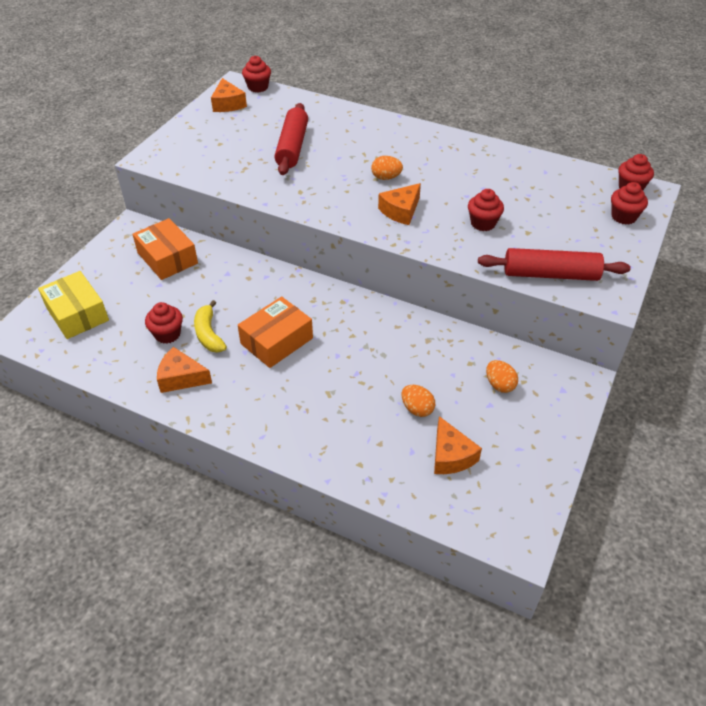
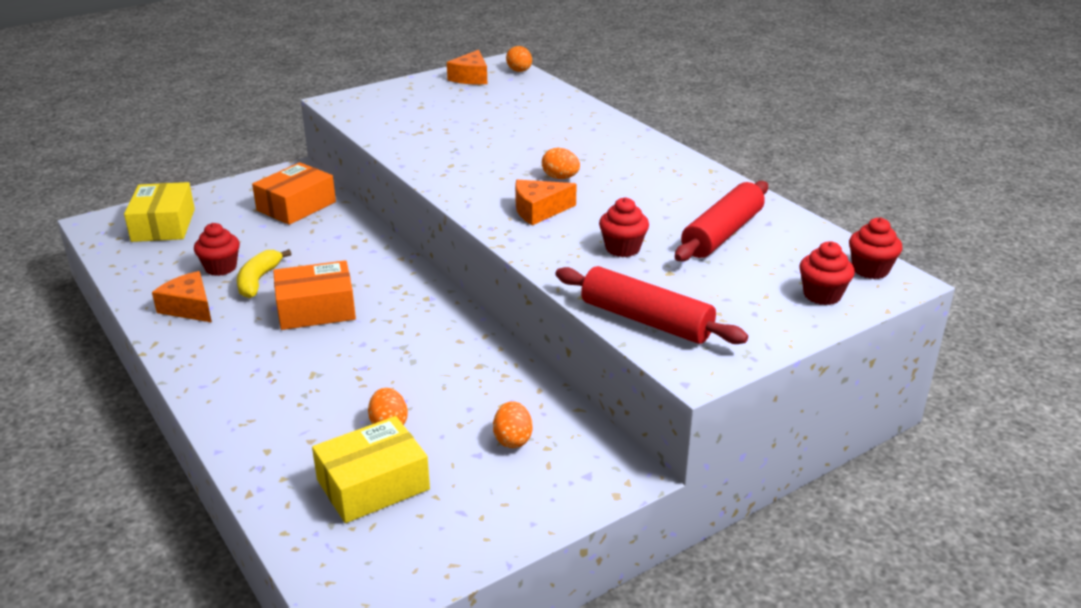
camera: 30 degrees right, 15 degrees down
(167, 258) = (296, 206): orange box -> orange box turned 45 degrees clockwise
(258, 87) = (519, 71): red cupcake -> orange egg
(292, 147) = (491, 127): red rolling pin -> red rolling pin (722, 234)
(451, 456) = (373, 484): orange cheese -> yellow box

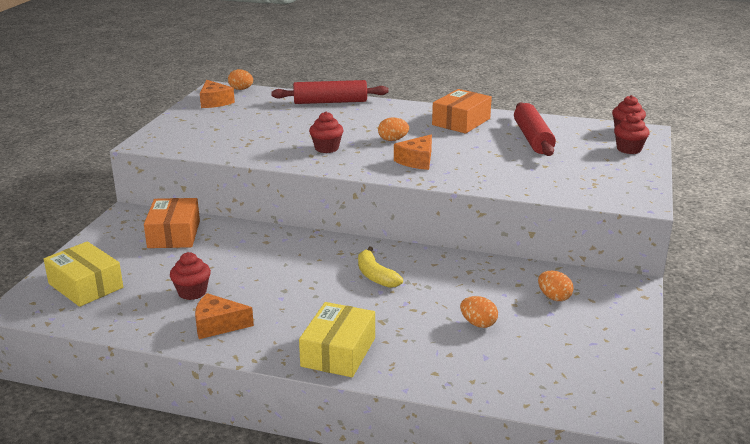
camera: 40 degrees left, 5 degrees down
(258, 281) = (237, 288): yellow banana -> yellow banana (375, 276)
(316, 309) = (313, 286): orange box -> orange box (461, 122)
(373, 484) = (527, 356): yellow box -> yellow box (338, 352)
(622, 248) = (500, 163): red cupcake -> red cupcake (326, 148)
(646, 320) = (579, 191): red rolling pin -> red rolling pin (330, 102)

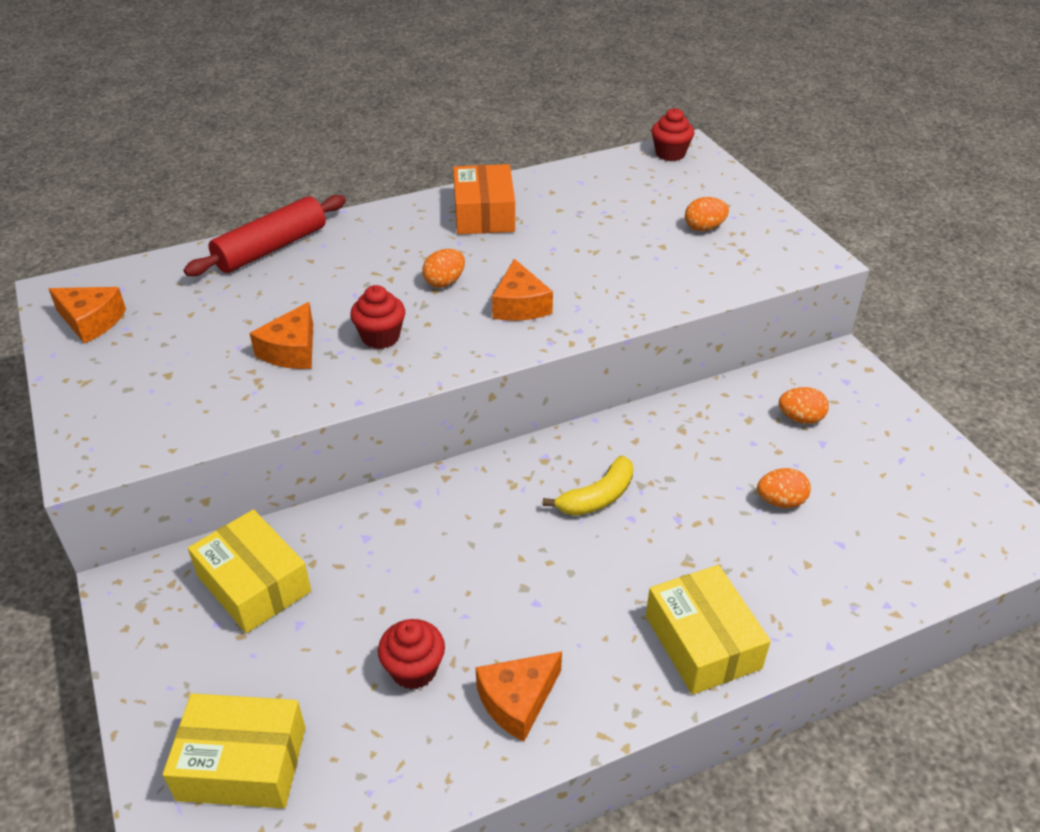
camera: 40 degrees left, 15 degrees up
(174, 234) = (254, 584): orange box -> yellow box
(241, 89) = (100, 278): orange egg -> orange egg (704, 228)
(279, 139) = (291, 350): none -> orange cheese
(375, 276) = (597, 497): yellow banana -> yellow banana turned 60 degrees counterclockwise
(533, 138) = (596, 207): red rolling pin -> none
(629, 149) = (707, 182): red cupcake -> none

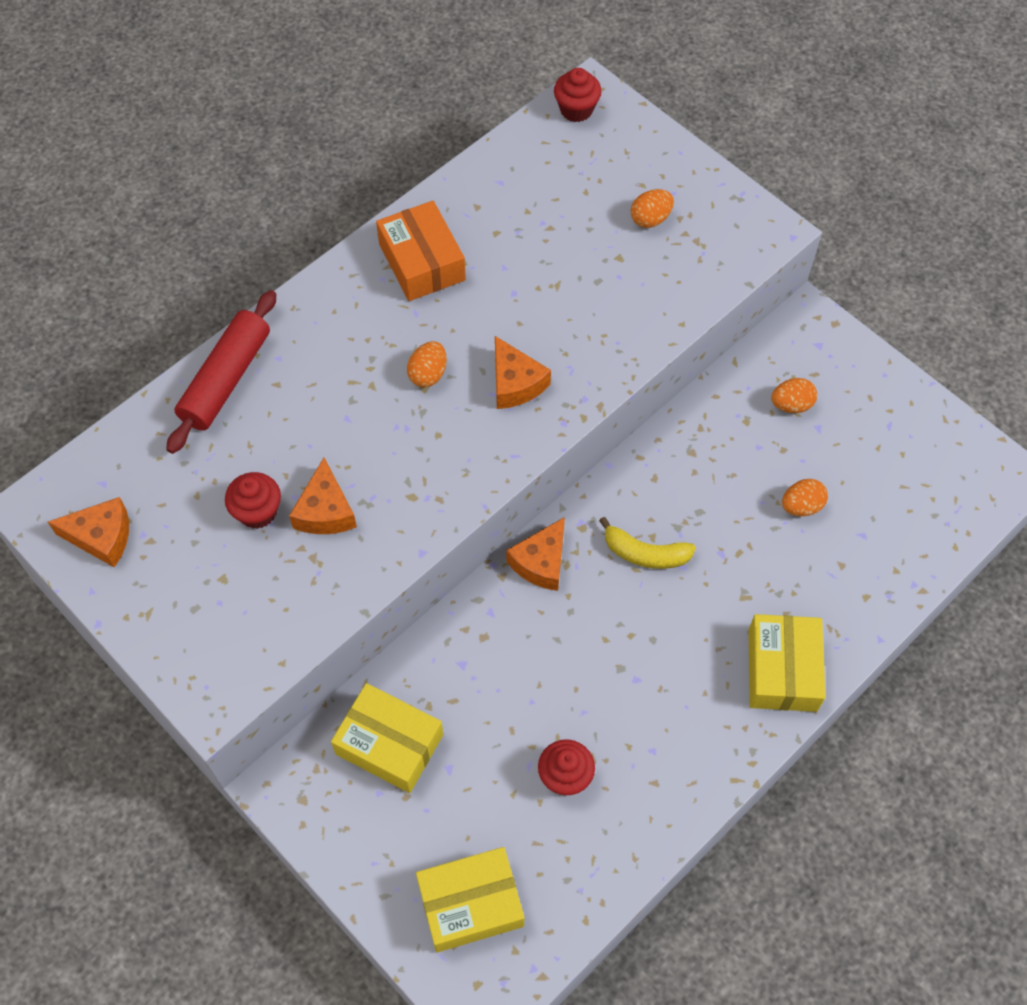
camera: 20 degrees left, 20 degrees up
(380, 337) = (402, 467): red cupcake -> red cupcake (257, 512)
(517, 701) = (659, 774): orange cheese -> orange cheese (541, 562)
(597, 497) = (645, 553): yellow banana -> yellow banana turned 75 degrees clockwise
(702, 642) = (782, 670): yellow box -> yellow box turned 45 degrees clockwise

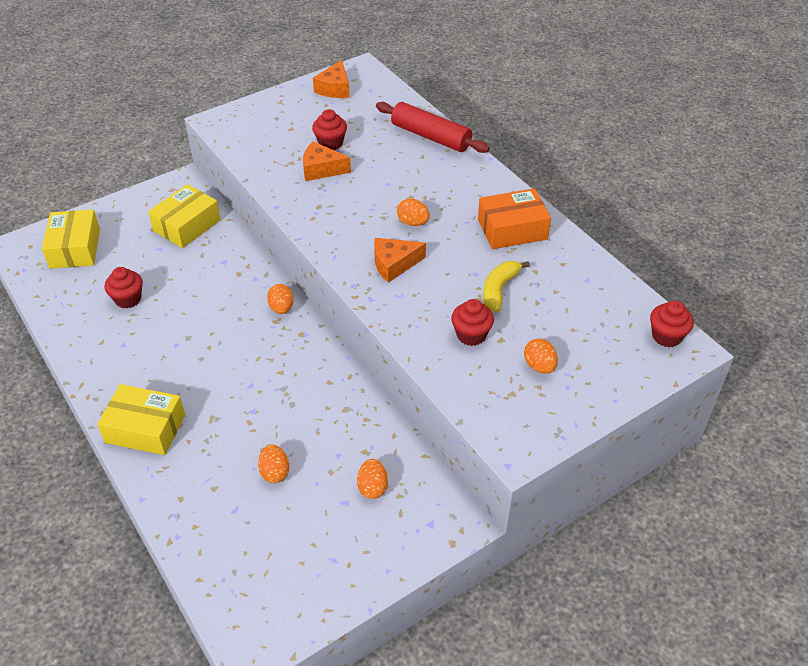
camera: 100 degrees right, 15 degrees down
(541, 562) = (281, 308): orange cheese -> orange egg
(619, 286) = (471, 335): none -> red cupcake
(645, 553) = (268, 365): yellow banana -> yellow banana (499, 290)

